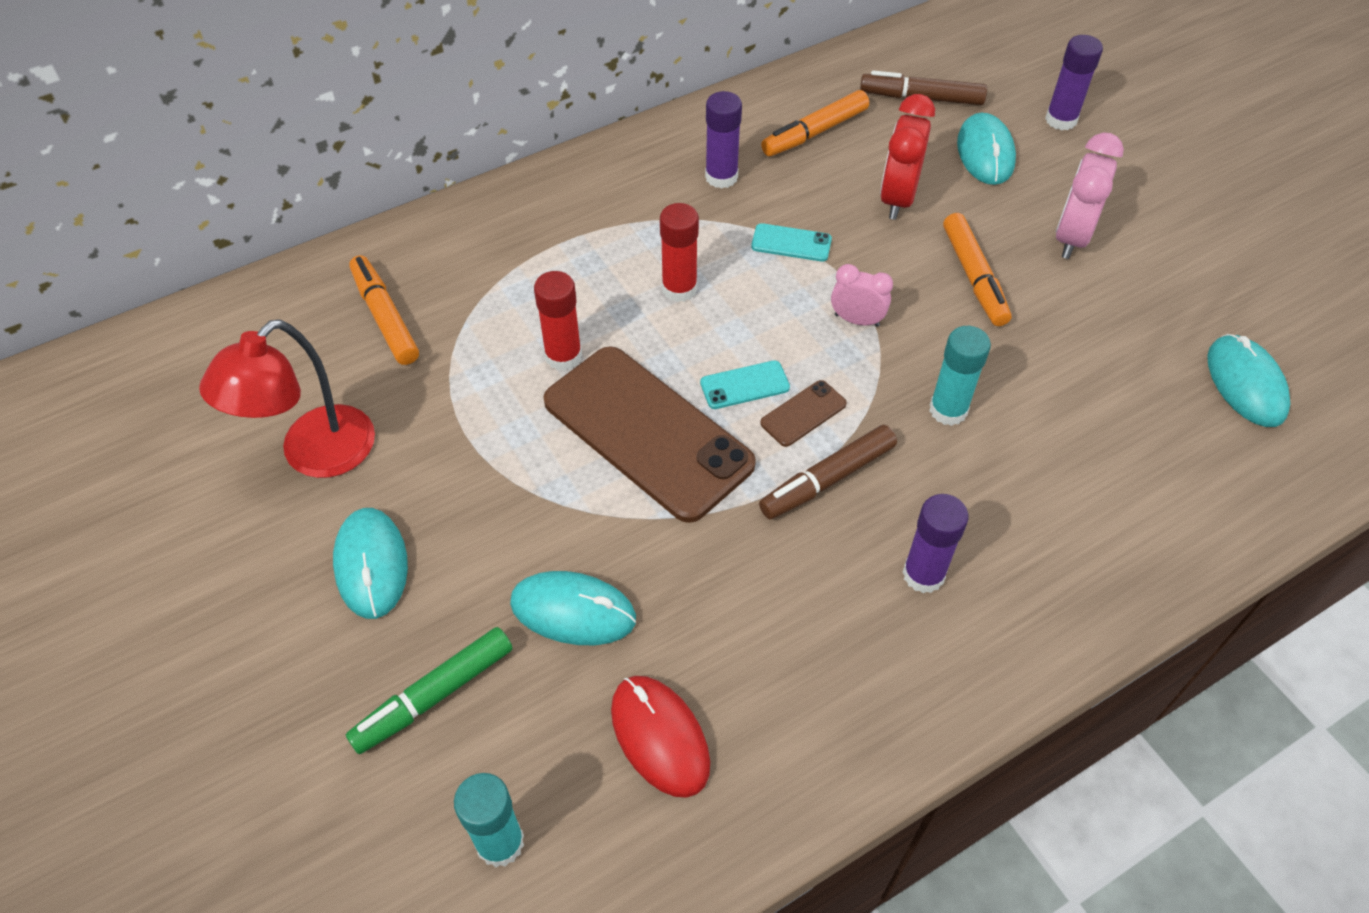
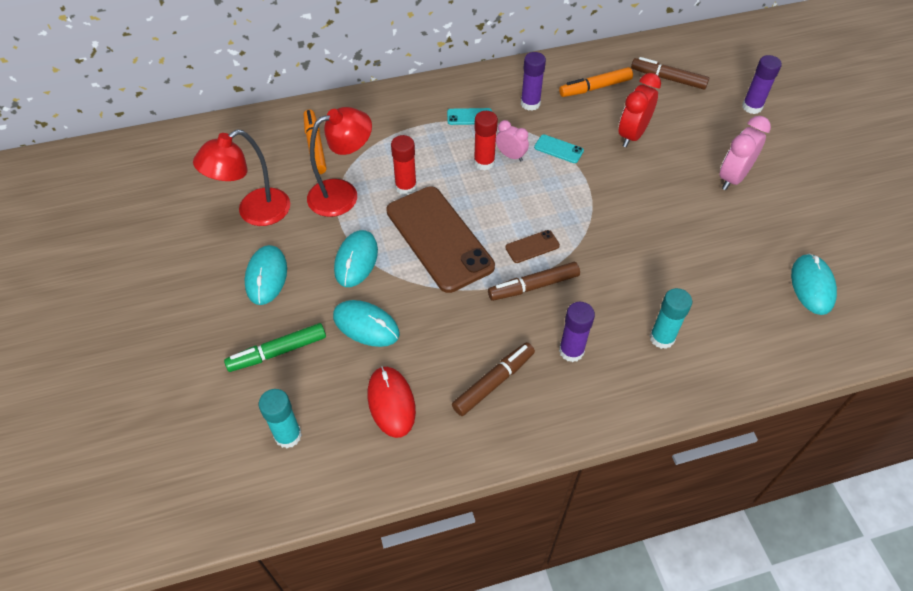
camera: 15 degrees right, 0 degrees up
(460, 390) = (343, 194): none -> red lamp
(744, 385) = (503, 224): turquoise phone -> turquoise phone (469, 117)
(817, 659) = (493, 382): none -> brown marker
(857, 320) = (582, 200): pink clock -> pink clock (511, 156)
(948, 410) = (619, 262): turquoise glue stick -> turquoise glue stick (662, 338)
(974, 277) = (663, 189): orange marker -> none
(985, 153) = (696, 118): turquoise mouse -> turquoise mouse (356, 260)

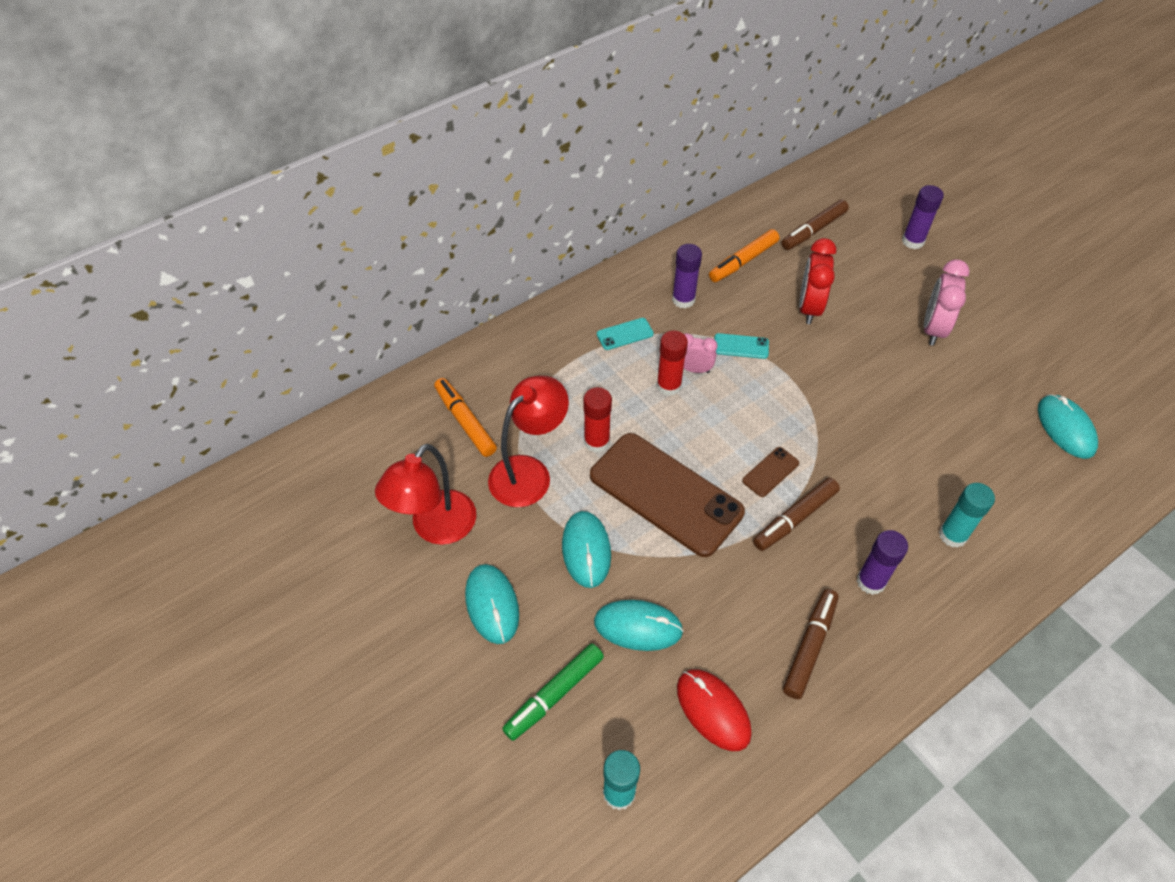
camera: 20 degrees left, 0 degrees up
(668, 79) = (814, 230): brown marker -> brown marker turned 45 degrees counterclockwise

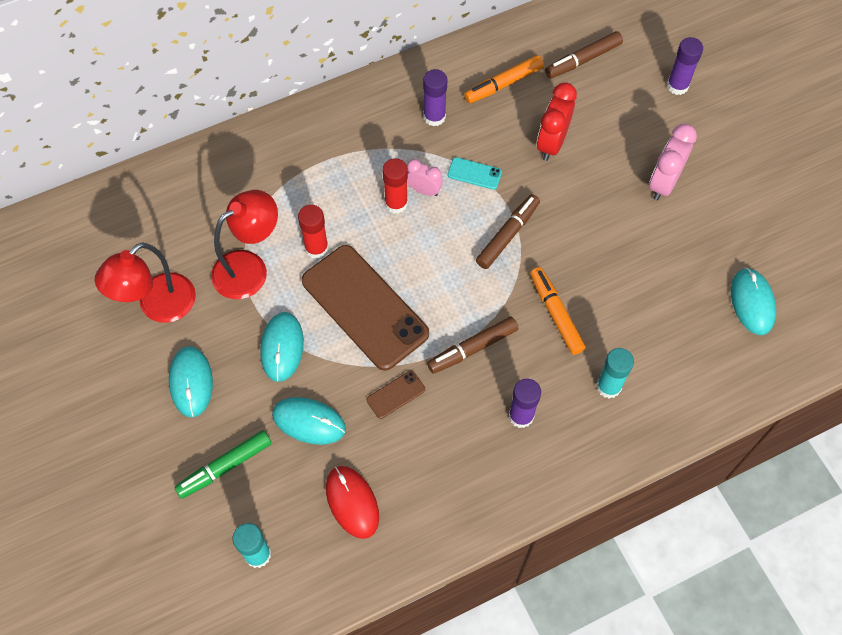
camera: 10 degrees right, 10 degrees up
(465, 422) = (204, 211): orange marker -> orange marker (556, 314)
(625, 334) = (369, 145): turquoise phone -> none
(770, 472) = (464, 301): brown phone -> brown phone (396, 394)
(809, 647) = (449, 463): brown marker -> brown marker (507, 235)

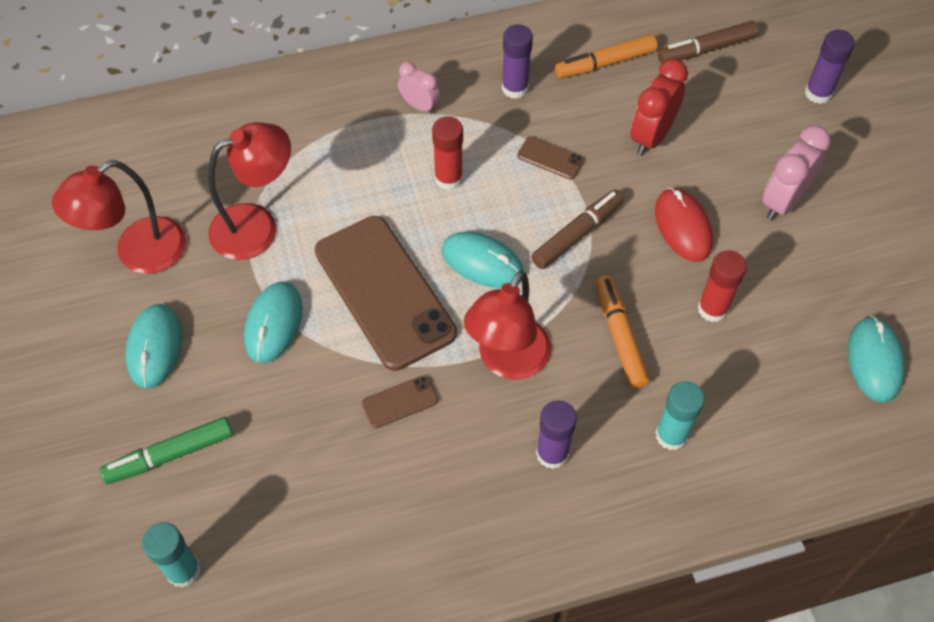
camera: 10 degrees right, 5 degrees down
(309, 421) = (285, 417): turquoise mouse -> turquoise mouse (482, 262)
(316, 248) = (342, 215): red glue stick -> red glue stick (712, 309)
(352, 502) = (316, 525): red mouse -> red mouse (683, 226)
(424, 190) = (485, 168): pink clock -> pink clock (420, 106)
(473, 348) = (507, 361): brown marker -> red lamp
(474, 173) = (550, 158): turquoise phone -> brown phone

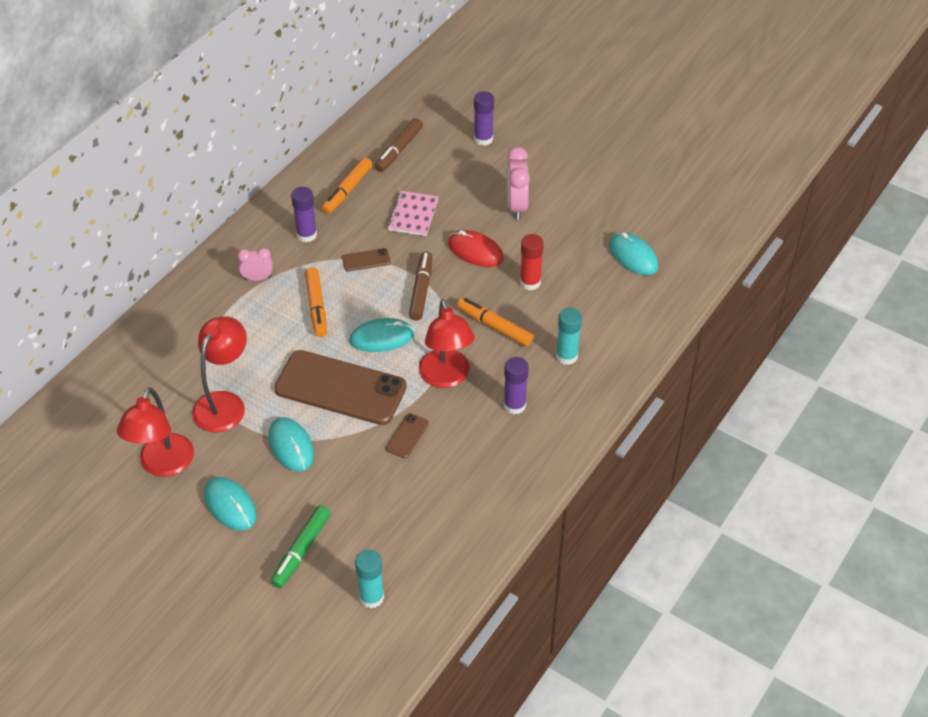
camera: 40 degrees left, 10 degrees down
(448, 178) = (316, 306): red glue stick -> orange marker
(651, 137) = (413, 215): red clock -> pink notebook

